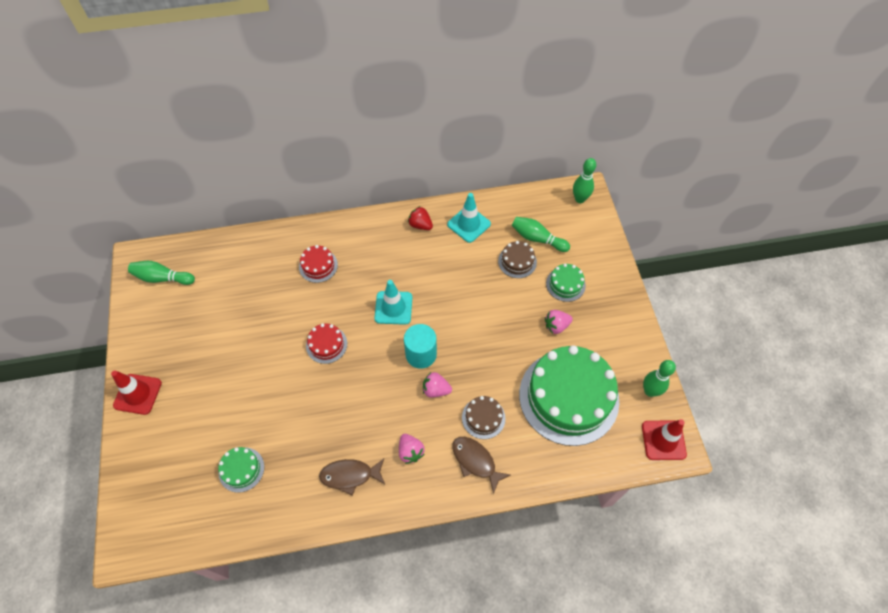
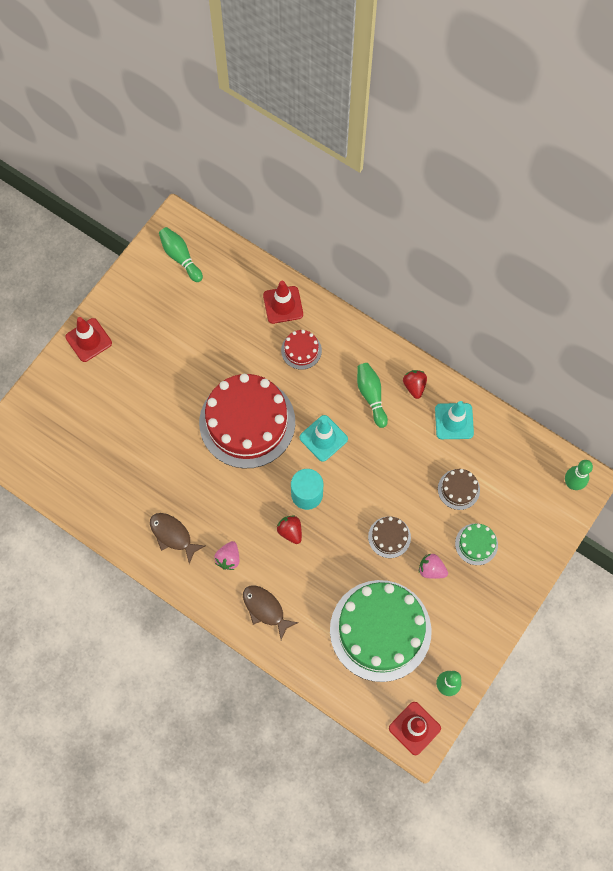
camera: 45 degrees right, 10 degrees up
(241, 469) = (108, 461): green cake -> none
(275, 248) = (283, 305): none -> red traffic cone
(326, 344) = (247, 422): red cake -> red cake, size x2.32
(436, 390) = (290, 531): pink strawberry -> red strawberry
(475, 461) = (265, 609): brown fish -> brown fish turned 45 degrees counterclockwise
(483, 418) = (302, 584): brown cake -> brown cake (389, 537)
(537, 238) = (496, 485): green bowling pin -> green bowling pin (371, 396)

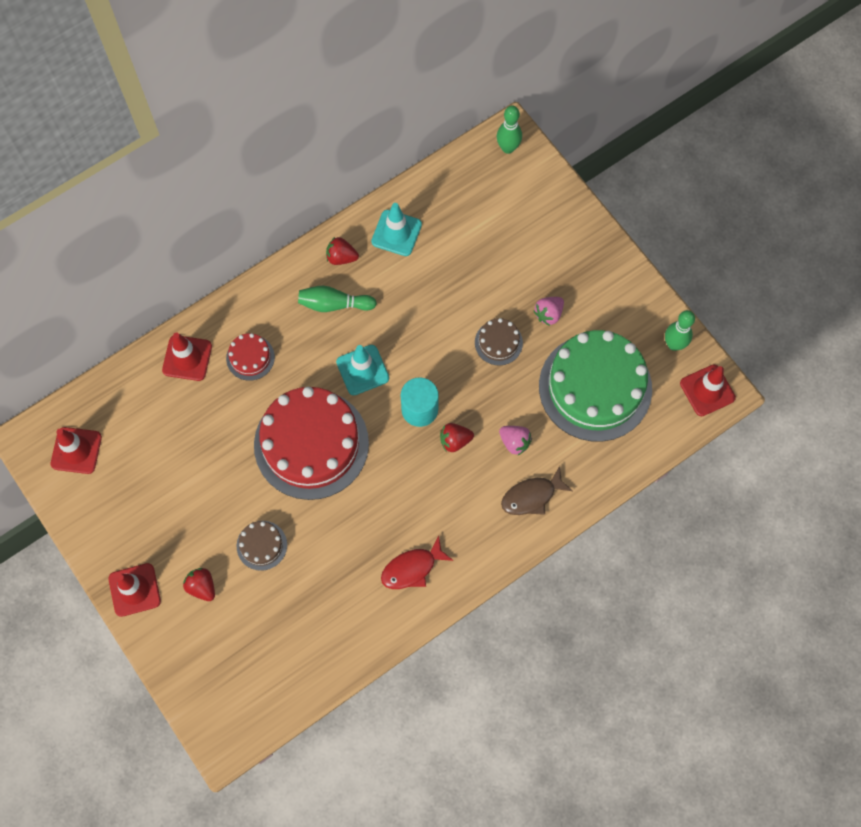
camera: 70 degrees left, 0 degrees up
(106, 386) = (202, 586): none -> red strawberry
(173, 535) = (412, 568): brown fish -> red fish
(180, 257) = (76, 450): green bowling pin -> red traffic cone
(228, 558) = (461, 516): pink strawberry -> pink strawberry (514, 442)
(458, 489) = (472, 256): brown cake -> brown cake (262, 545)
(476, 544) = (537, 261): green cake -> none

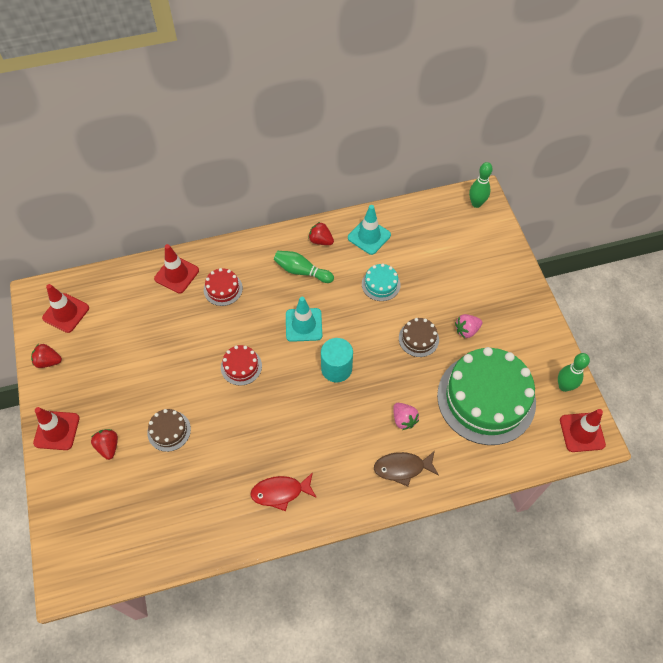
camera: 20 degrees right, 10 degrees down
(311, 444) = (241, 366): red cake -> red cake, size x0.43
(432, 290) = (381, 284): none -> turquoise cake
(455, 441) = (355, 402): red strawberry -> red strawberry (48, 361)

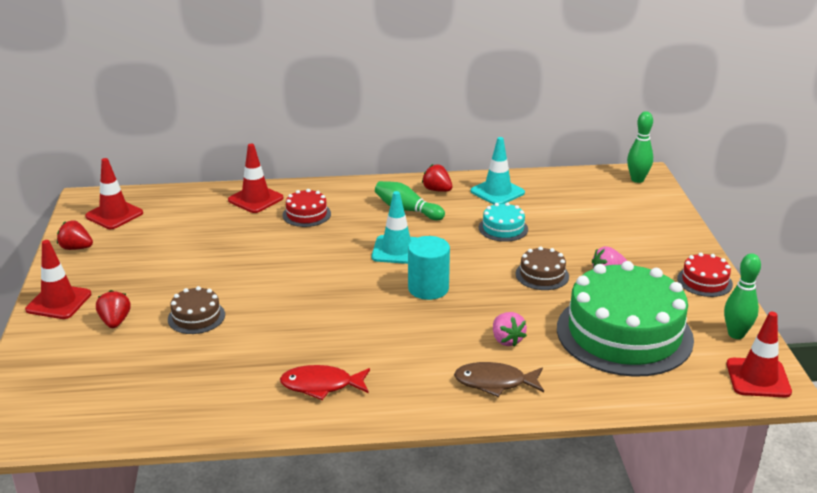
camera: 10 degrees right, 30 degrees down
(241, 366) = (307, 275): red cake -> red cake (704, 281)

